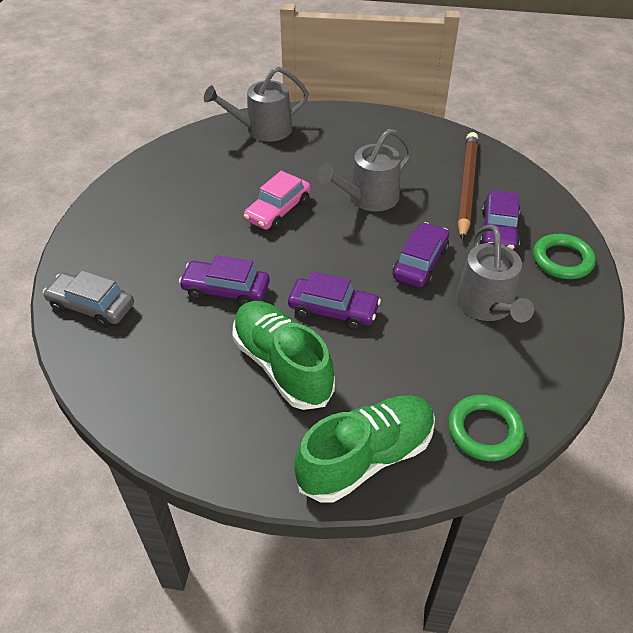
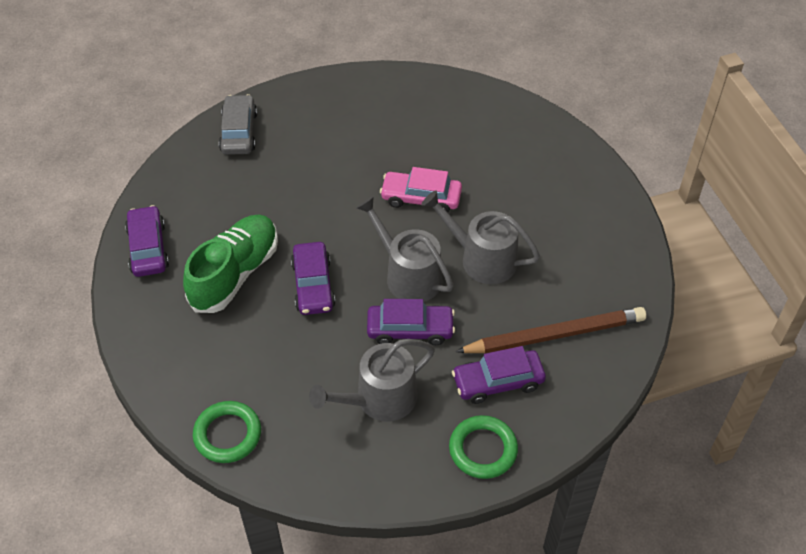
camera: 65 degrees right, 5 degrees up
(226, 290) = (299, 204): purple car -> purple car (148, 248)
(263, 129) = (537, 138): grey watering can -> grey watering can (408, 275)
(366, 458) = (167, 361): green shoe -> none

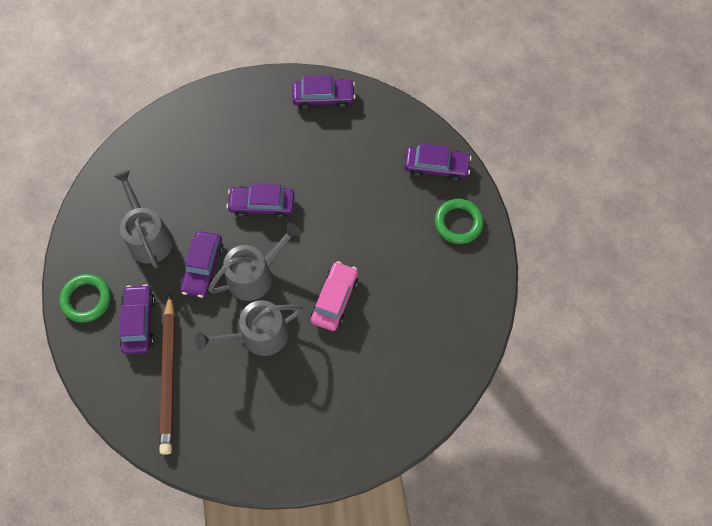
camera: 100 degrees right, 15 degrees up
(227, 434) = (149, 138): green ring -> green ring (458, 223)
(235, 273) = (286, 153): green shoe -> none
(239, 132) = (436, 167): grey car -> purple car
(482, 259) = (258, 336): grey watering can -> grey watering can turned 150 degrees counterclockwise

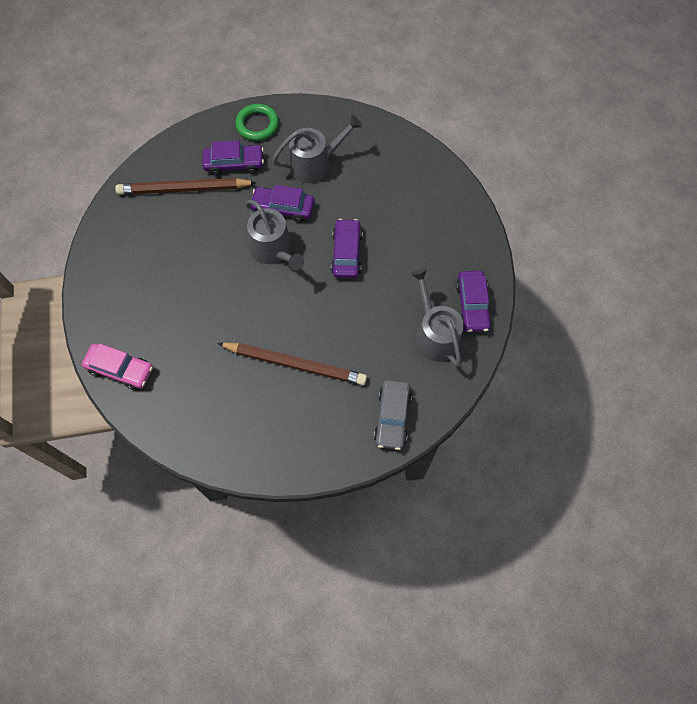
camera: 90 degrees right, 0 degrees up
(258, 336) = (215, 255): grey watering can -> grey watering can (434, 335)
(335, 299) = (246, 318): pink car -> pink car (120, 369)
(385, 251) = (295, 364): none -> brown pencil
(436, 167) = (392, 417): purple car -> grey car
(458, 223) = (325, 437): green ring -> none

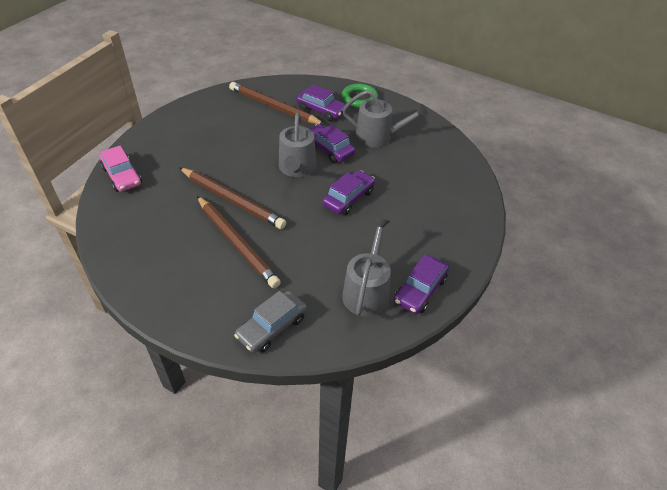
camera: 35 degrees right, 20 degrees down
(249, 324) = (232, 200): none -> brown pencil

